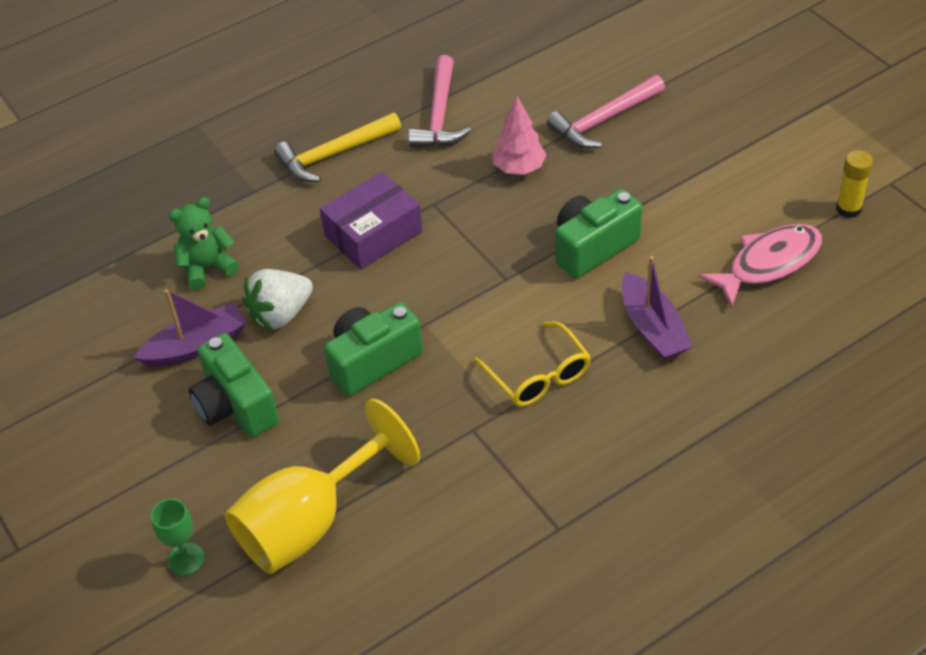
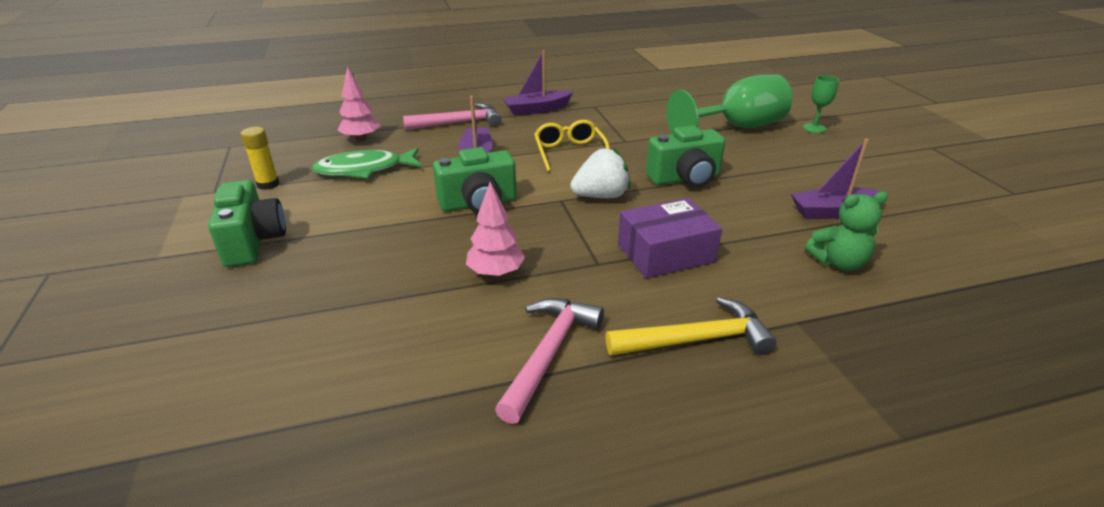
camera: 165 degrees left, 15 degrees down
(235, 406) = (793, 176): green camera -> green camera (253, 242)
(281, 314) = (759, 216): white strawberry -> white strawberry (601, 196)
(310, 522) = (737, 128): yellow goblet -> green goblet
(604, 120) = (373, 296): pink hammer -> pink hammer (458, 123)
(648, 485) = (536, 109): none -> purple boat
(768, 263) = (364, 170): pink fish -> green fish
(838, 322) = (361, 139): none -> pink tree

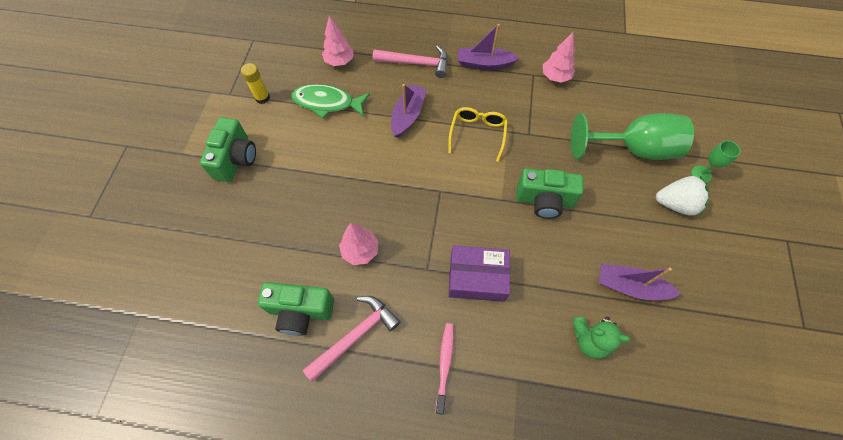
camera: 25 degrees right, 30 degrees up
(478, 203) = (383, 172): green camera -> green camera (300, 311)
(601, 196) = (470, 197): white strawberry -> white strawberry (675, 204)
(618, 103) = (555, 77): none -> pink tree
(695, 339) = (445, 364): yellow hammer -> pink toothbrush

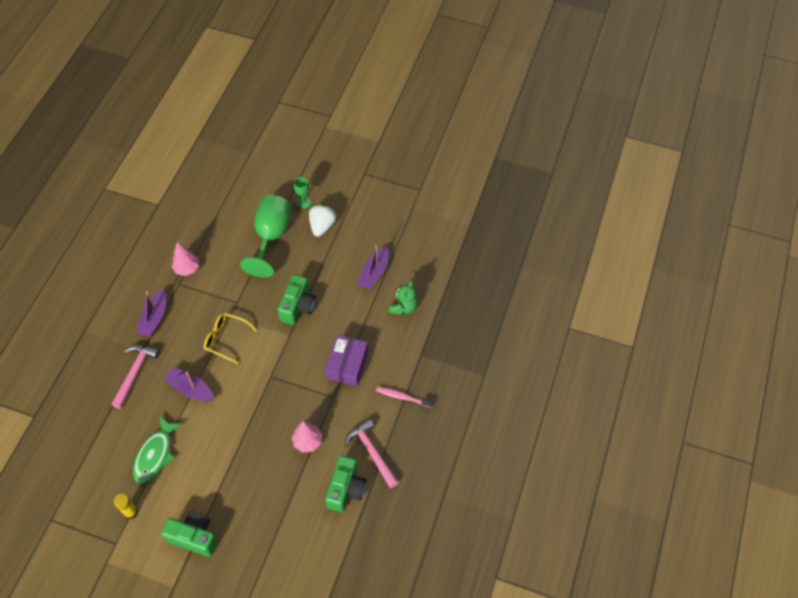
camera: 80 degrees left, 5 degrees down
(339, 61) = (109, 439): pink tree -> none

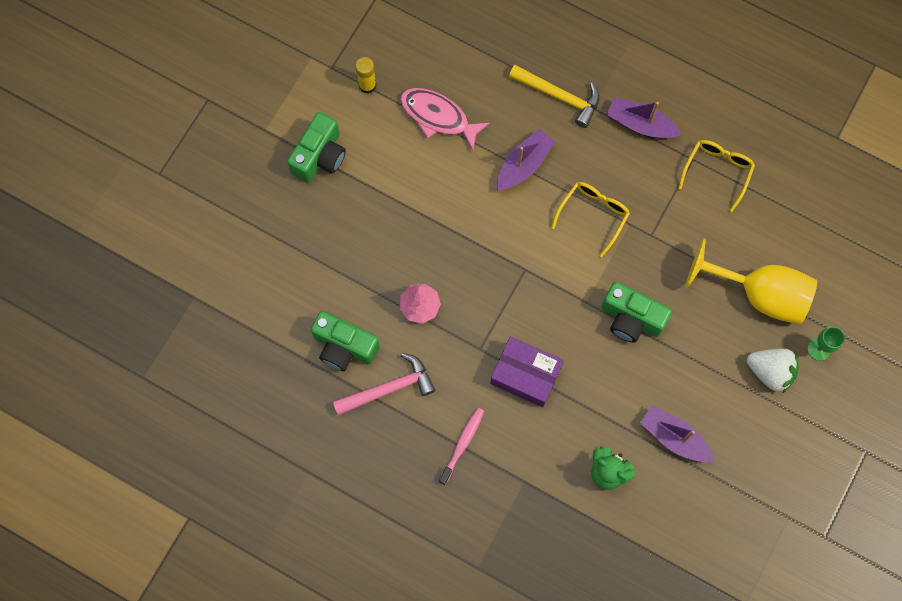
camera: 100 degrees right, 15 degrees up
(135, 373) = (559, 96): pink hammer -> yellow hammer
(155, 454) = (438, 117): green fish -> pink fish
(187, 268) = (717, 171): pink tree -> yellow glasses
(271, 236) = (759, 294): green goblet -> yellow goblet

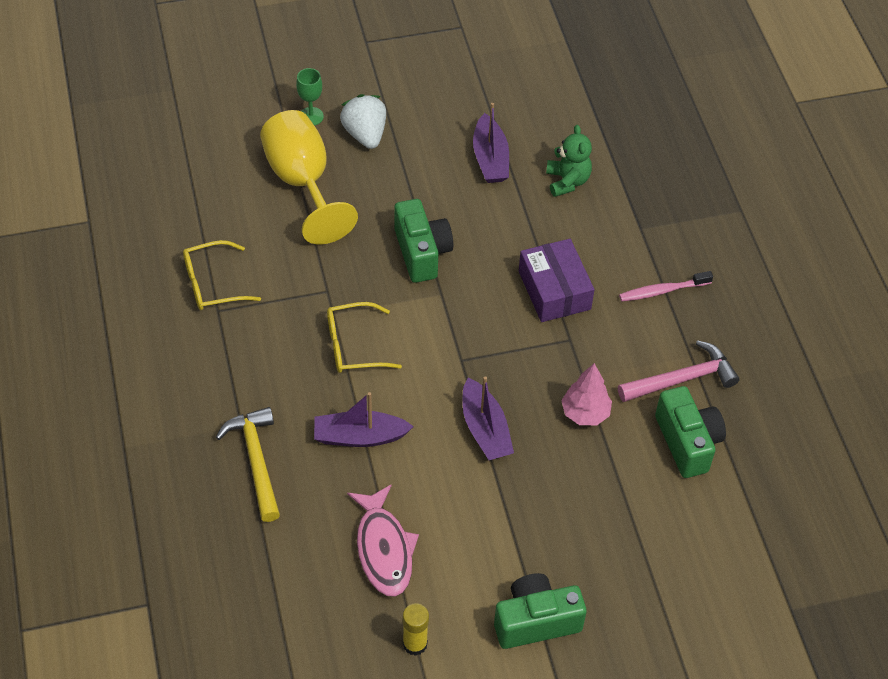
camera: 135 degrees left, 20 degrees down
(388, 388) = (681, 379): pink hammer -> pink hammer turned 135 degrees clockwise
(640, 124) = (221, 374): purple boat -> purple boat (485, 429)

